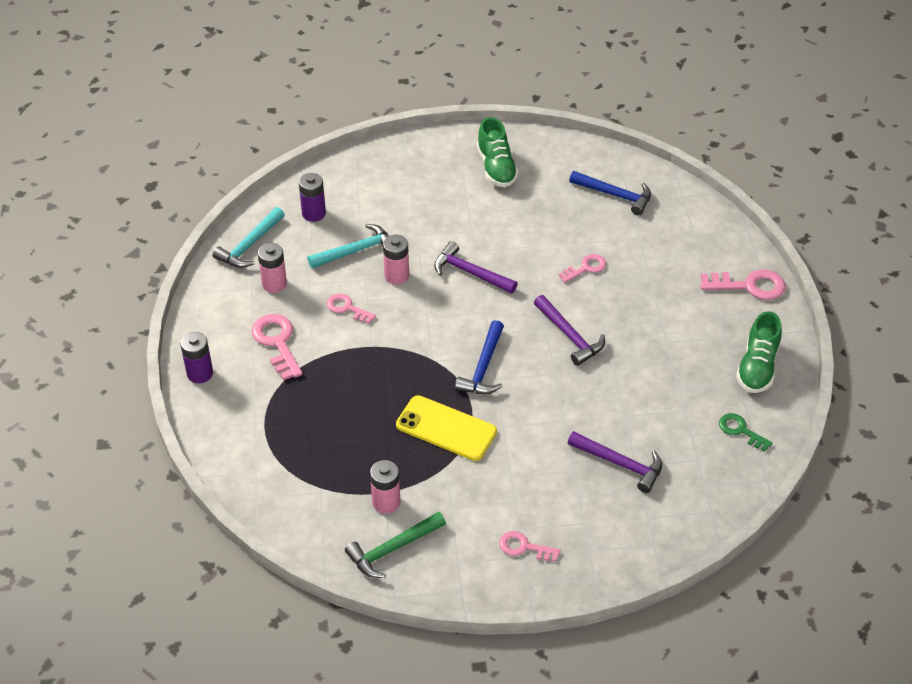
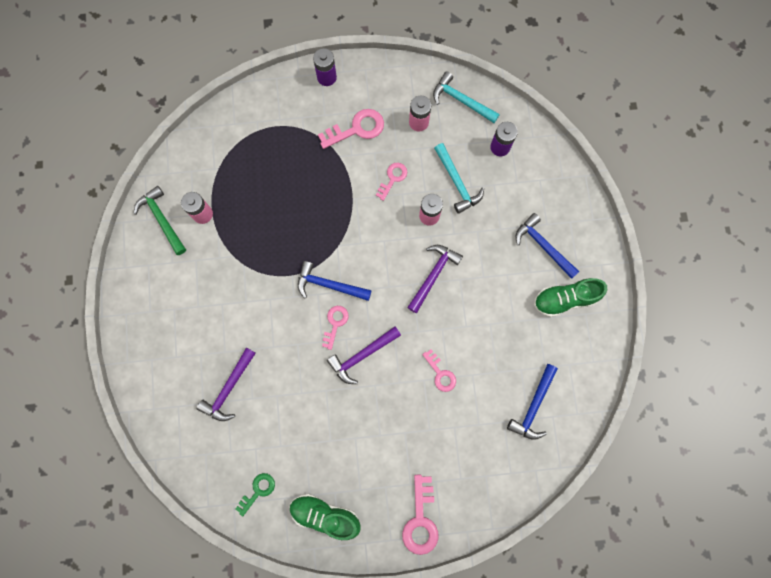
camera: 90 degrees right, 30 degrees up
(435, 182) = (543, 246): none -> blue hammer
(446, 428) = (268, 256): yellow phone -> none
(524, 547) = (157, 312): pink key -> pink key (335, 323)

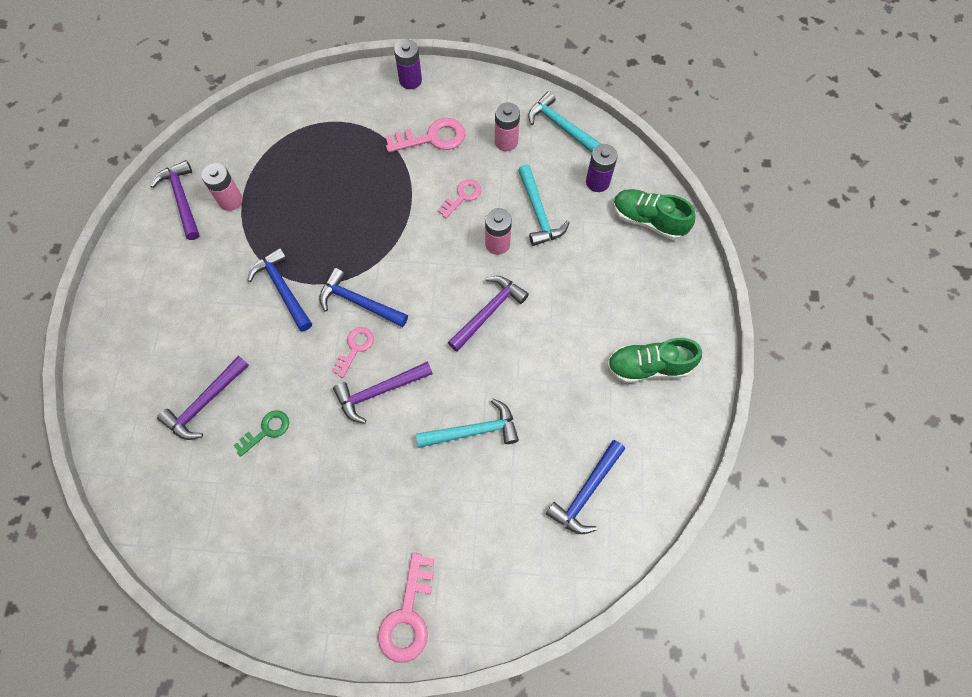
camera: 10 degrees right, 10 degrees down
(162, 219) = (182, 199): green hammer -> purple hammer
(258, 491) = (206, 537): green key -> green key (267, 430)
(325, 514) = (284, 584): green shoe -> green shoe (648, 220)
(440, 374) = (473, 431): pink key -> turquoise hammer
(543, 246) = (631, 300): blue hammer -> blue hammer (282, 289)

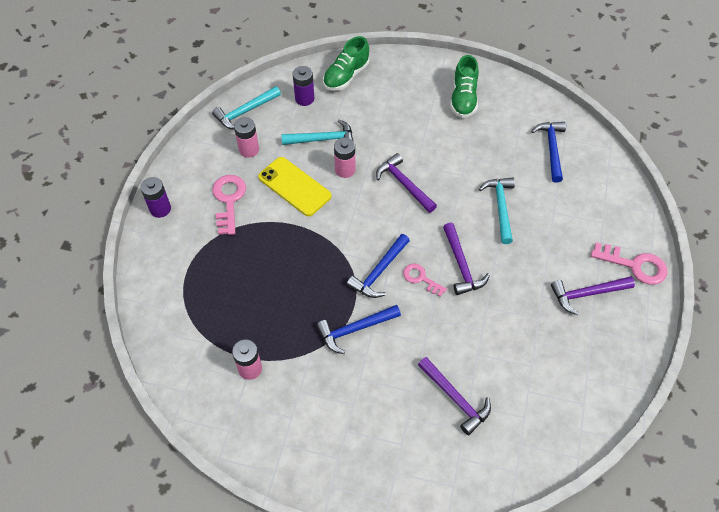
camera: 80 degrees left, 10 degrees down
(182, 199) = (236, 413): purple hammer -> purple hammer (587, 294)
(267, 430) = (486, 350): green key -> none
(462, 196) = (294, 186): pink key -> yellow phone
(586, 492) = (551, 149): blue hammer -> blue hammer turned 135 degrees counterclockwise

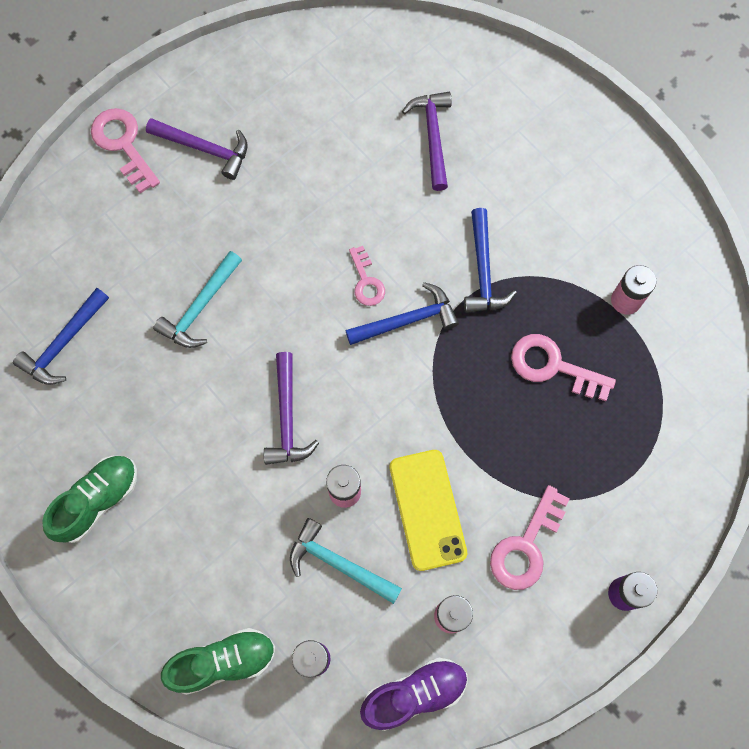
camera: 145 degrees left, 15 degrees up
(245, 112) = (414, 693): turquoise hammer -> purple shoe
(272, 299) = (553, 366): none -> pink key
(355, 329) = (483, 271): blue hammer -> blue hammer turned 75 degrees clockwise
(461, 265) = (308, 267): purple hammer -> none

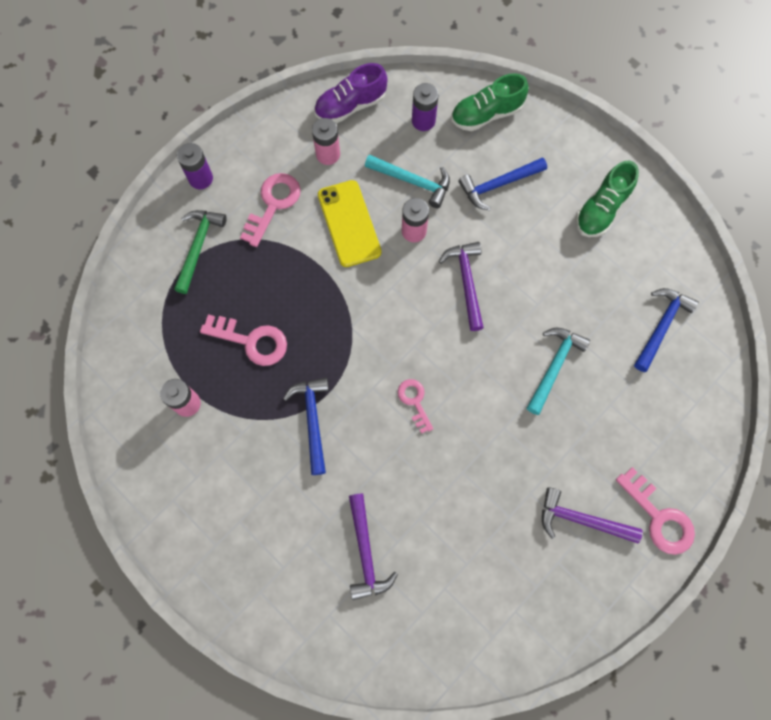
camera: 175 degrees right, 0 degrees up
(407, 320) = (376, 370): blue hammer -> blue hammer (498, 185)
(622, 494) = (198, 247): none -> green hammer

